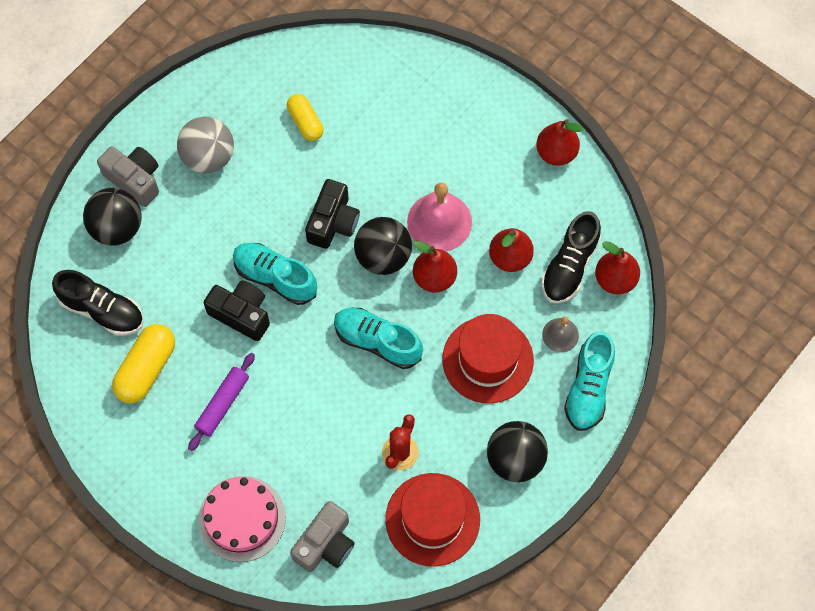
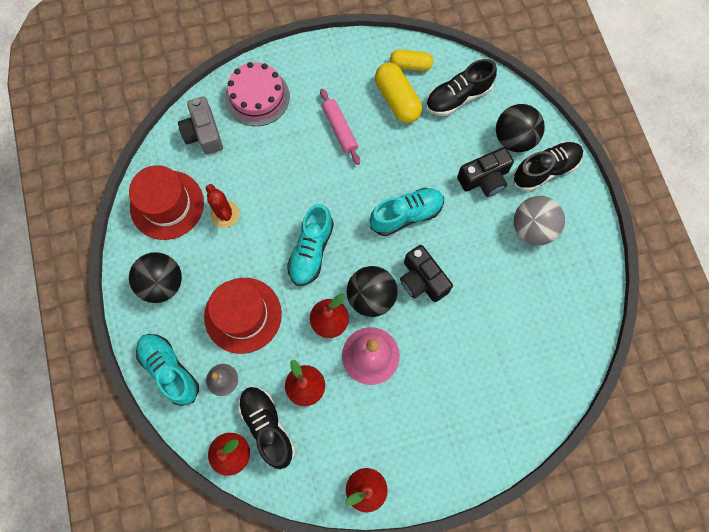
camera: 125 degrees right, 5 degrees up
(134, 180) = (545, 170): grey camera -> black shoe
(222, 404) = (340, 129): purple rolling pin -> pink rolling pin
(241, 314) = (394, 178): black camera -> black camera (484, 179)
(305, 122) = (518, 313): yellow capsule -> yellow capsule (410, 65)
(377, 341) = (311, 251): turquoise shoe -> turquoise shoe turned 135 degrees clockwise

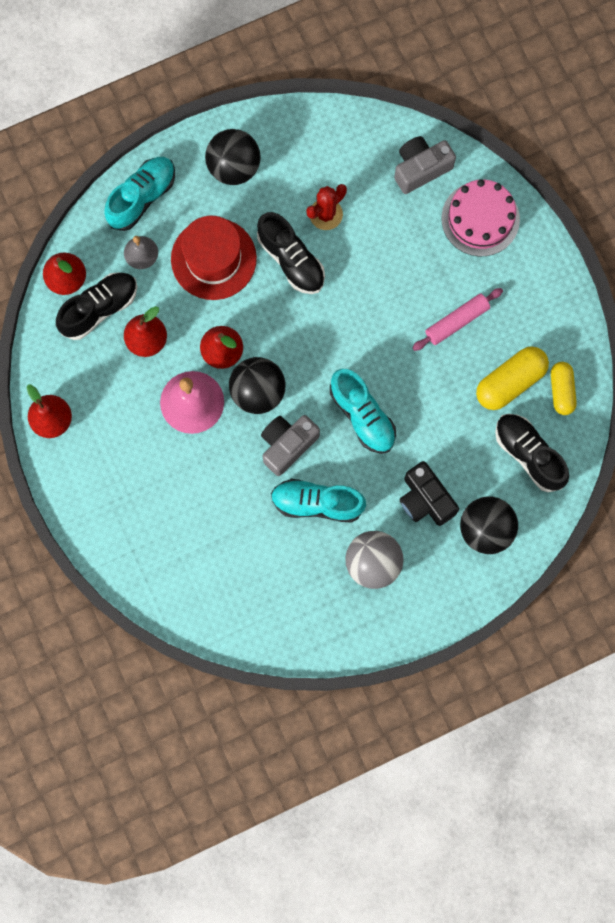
camera: 80 degrees right, 5 degrees up
(167, 205) = (325, 150): red hat -> none
(311, 251) = (299, 317): turquoise shoe -> turquoise shoe (317, 503)
(422, 280) = (287, 445): black camera -> grey camera
(545, 170) = (451, 571): black shoe -> black shoe (291, 260)

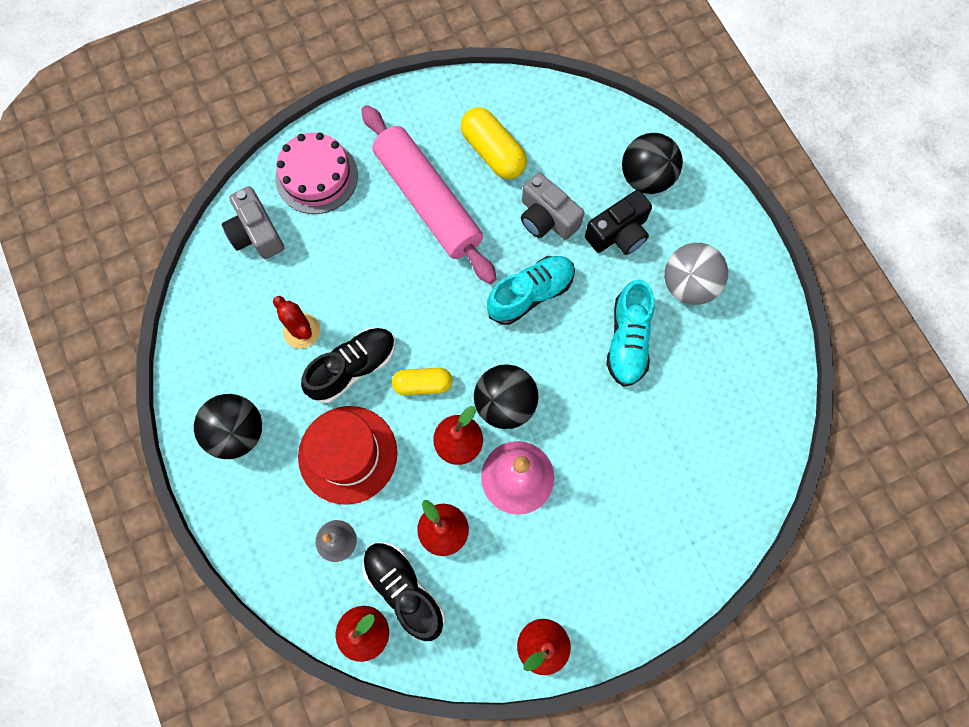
camera: 90 degrees left, 5 degrees down
(142, 197) = (267, 540): turquoise shoe -> none
(287, 445) = (564, 371): grey camera -> grey camera (547, 218)
(457, 322) = (428, 201): pink rolling pin -> pink rolling pin, size x2.00
(528, 454) = (567, 137): black shoe -> none
(561, 391) = (502, 107): yellow capsule -> yellow capsule (423, 384)

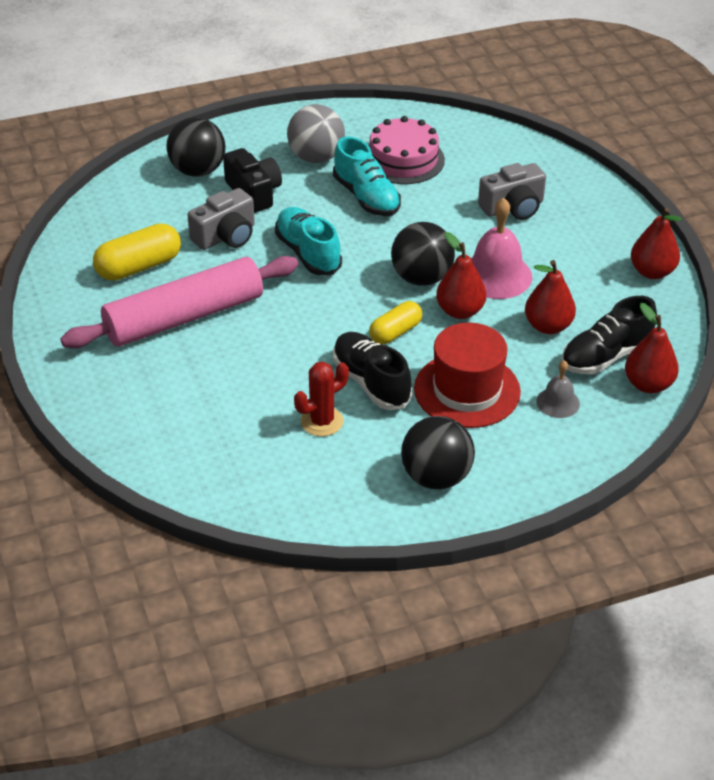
camera: 85 degrees left, 30 degrees down
(256, 233) = (190, 457): grey camera -> grey camera (513, 207)
(316, 176) = (129, 403): pink cake -> pink cake (403, 159)
(423, 384) = (395, 332): yellow capsule -> yellow capsule turned 45 degrees clockwise
(627, 340) = (366, 197): turquoise shoe -> turquoise shoe turned 45 degrees clockwise

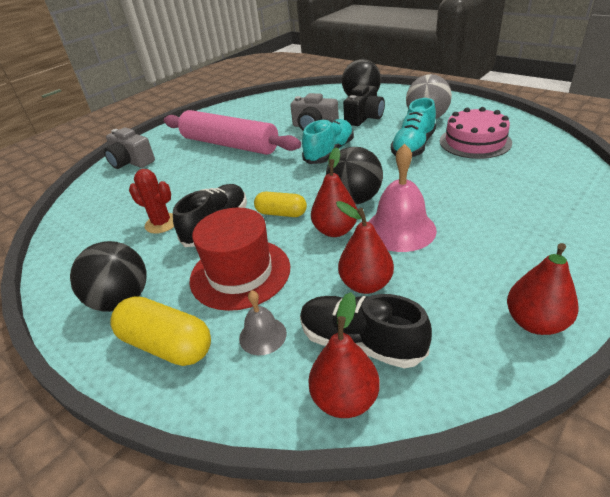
camera: 65 degrees right, 5 degrees down
(139, 267) = (261, 119): yellow capsule -> yellow capsule (167, 345)
(513, 207) = (497, 202): grey camera -> grey camera (131, 162)

